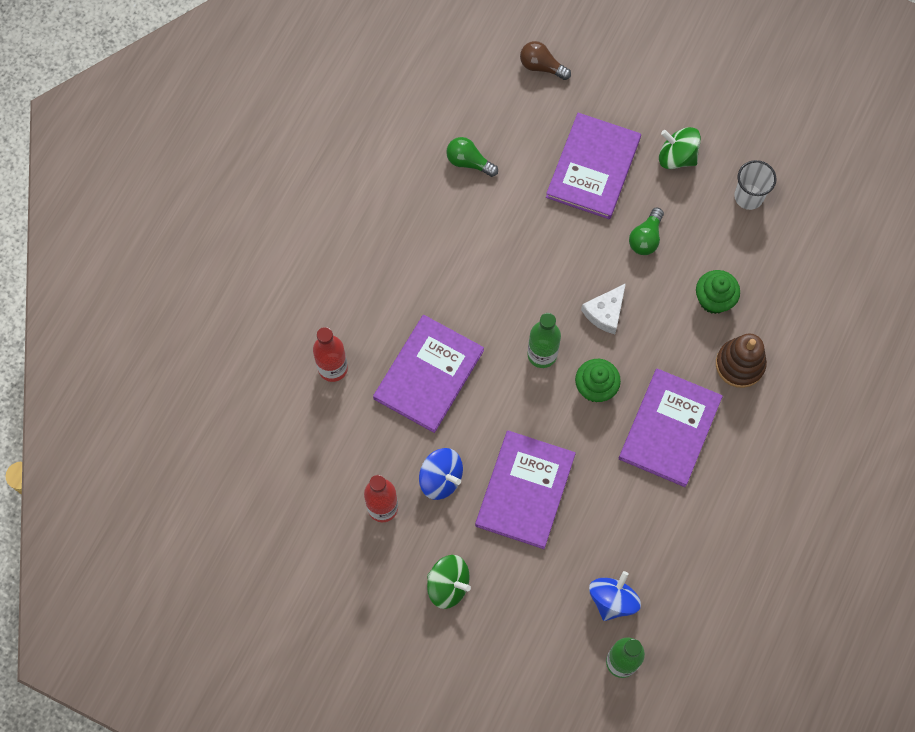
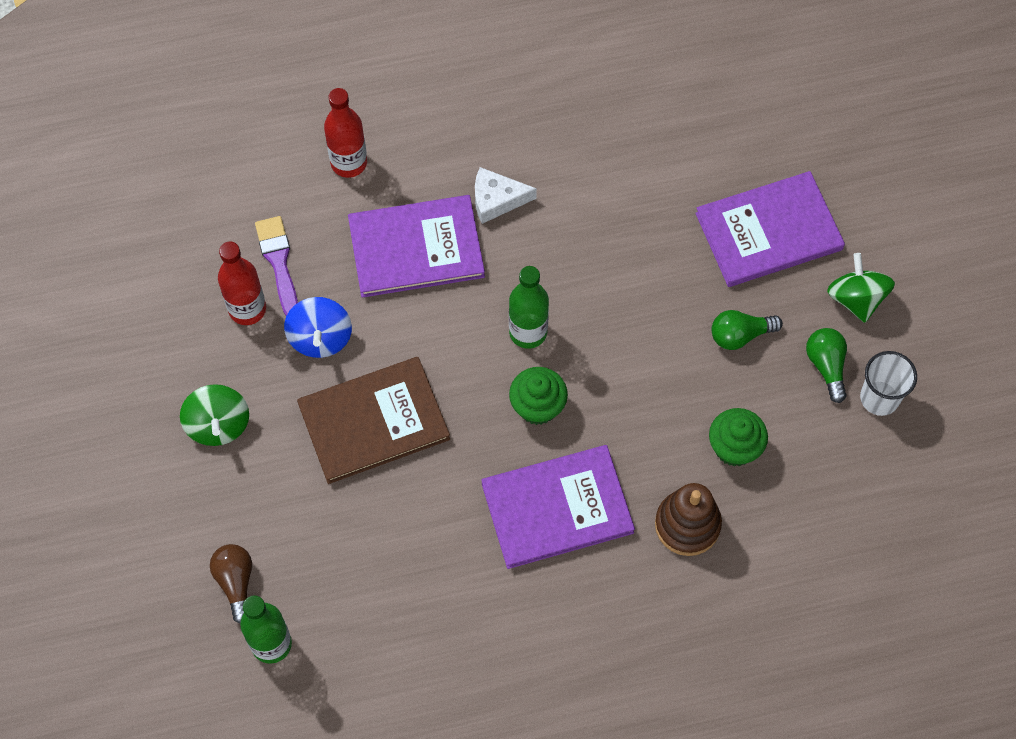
camera: 50 degrees right, 5 degrees down
(366, 464) = (278, 262): none -> purple brush
(468, 162) = (666, 119): green light bulb -> green light bulb (826, 366)
(525, 490) = (374, 422): purple book -> brown book
(541, 66) = (830, 106): brown light bulb -> brown light bulb (236, 582)
(605, 312) = (625, 357): white cheese -> white cheese (496, 200)
(612, 600) = (329, 587): blue spinning top -> none

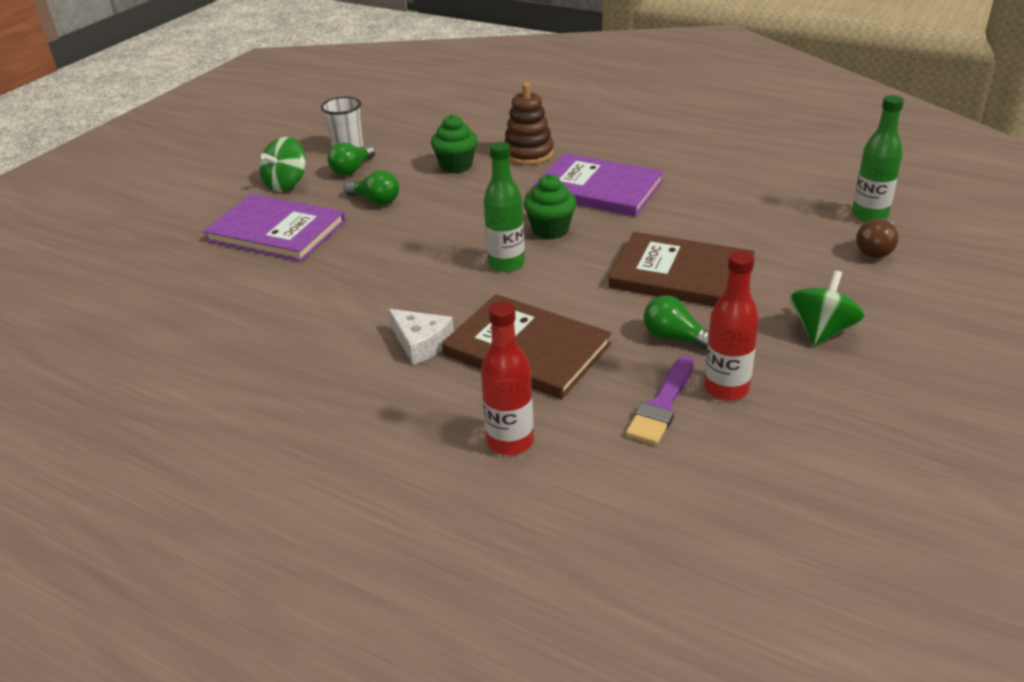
camera: 135 degrees left, 30 degrees down
(320, 338) = (675, 338): blue spinning top -> green light bulb
(416, 248) = (527, 349): purple book -> brown book

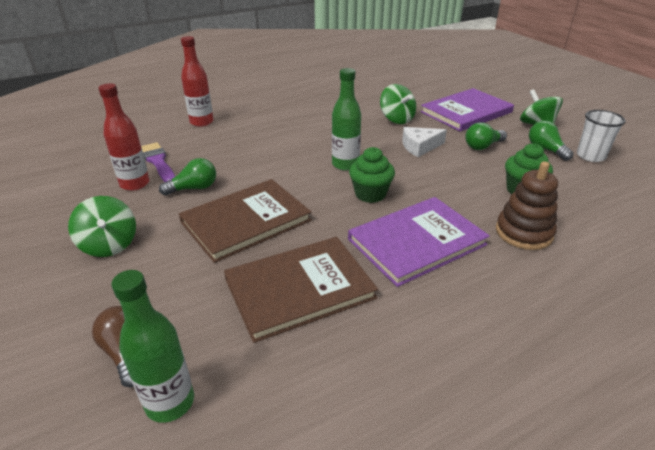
camera: 120 degrees right, 0 degrees up
(341, 271) = (396, 119): none -> green spinning top
(421, 343) = (300, 122): white cheese -> white cheese (420, 147)
(527, 349) = (254, 144): brown book -> brown book (299, 289)

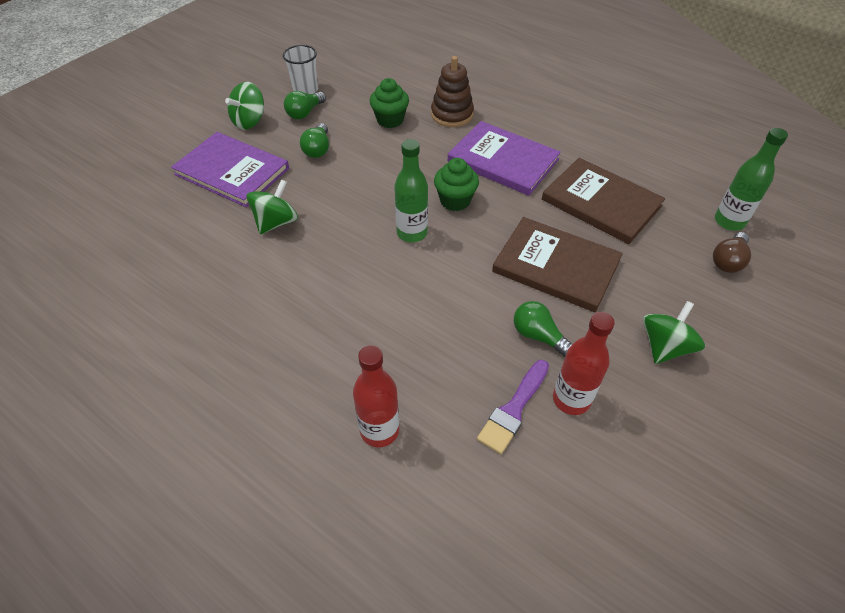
camera: 115 degrees left, 15 degrees up
(420, 147) = (341, 189): white cheese -> none
(482, 146) = (318, 149): green light bulb -> green light bulb turned 60 degrees clockwise

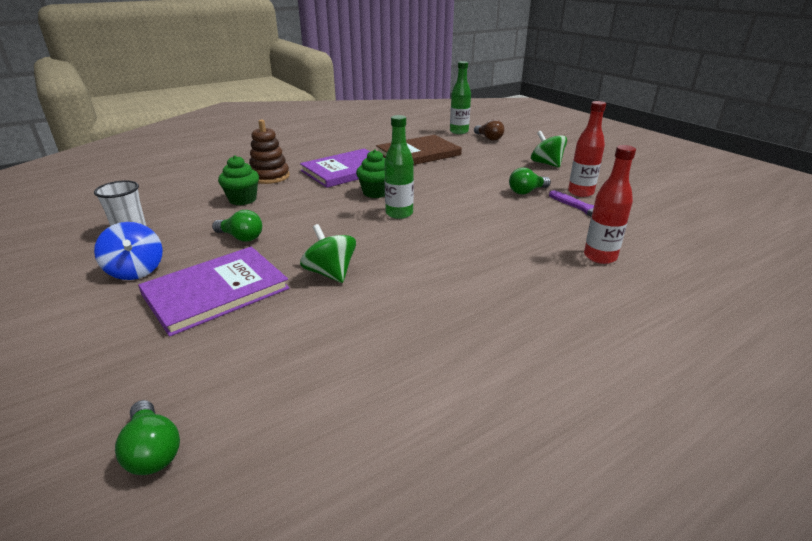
camera: 70 degrees left, 20 degrees down
(249, 121) = (136, 270): green spinning top -> blue spinning top
(305, 113) = (171, 236): green light bulb -> green light bulb (153, 451)
(556, 266) = (467, 175): brown book -> none

